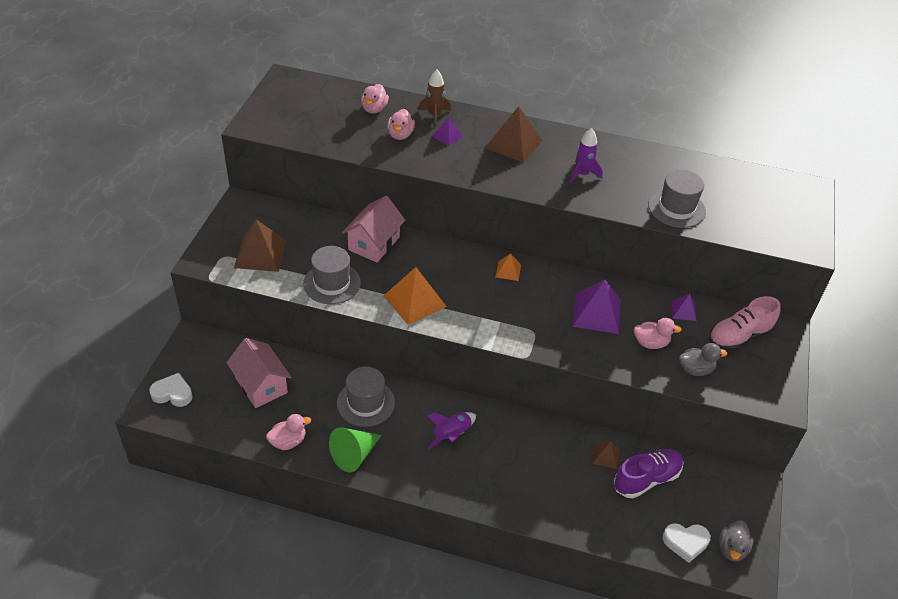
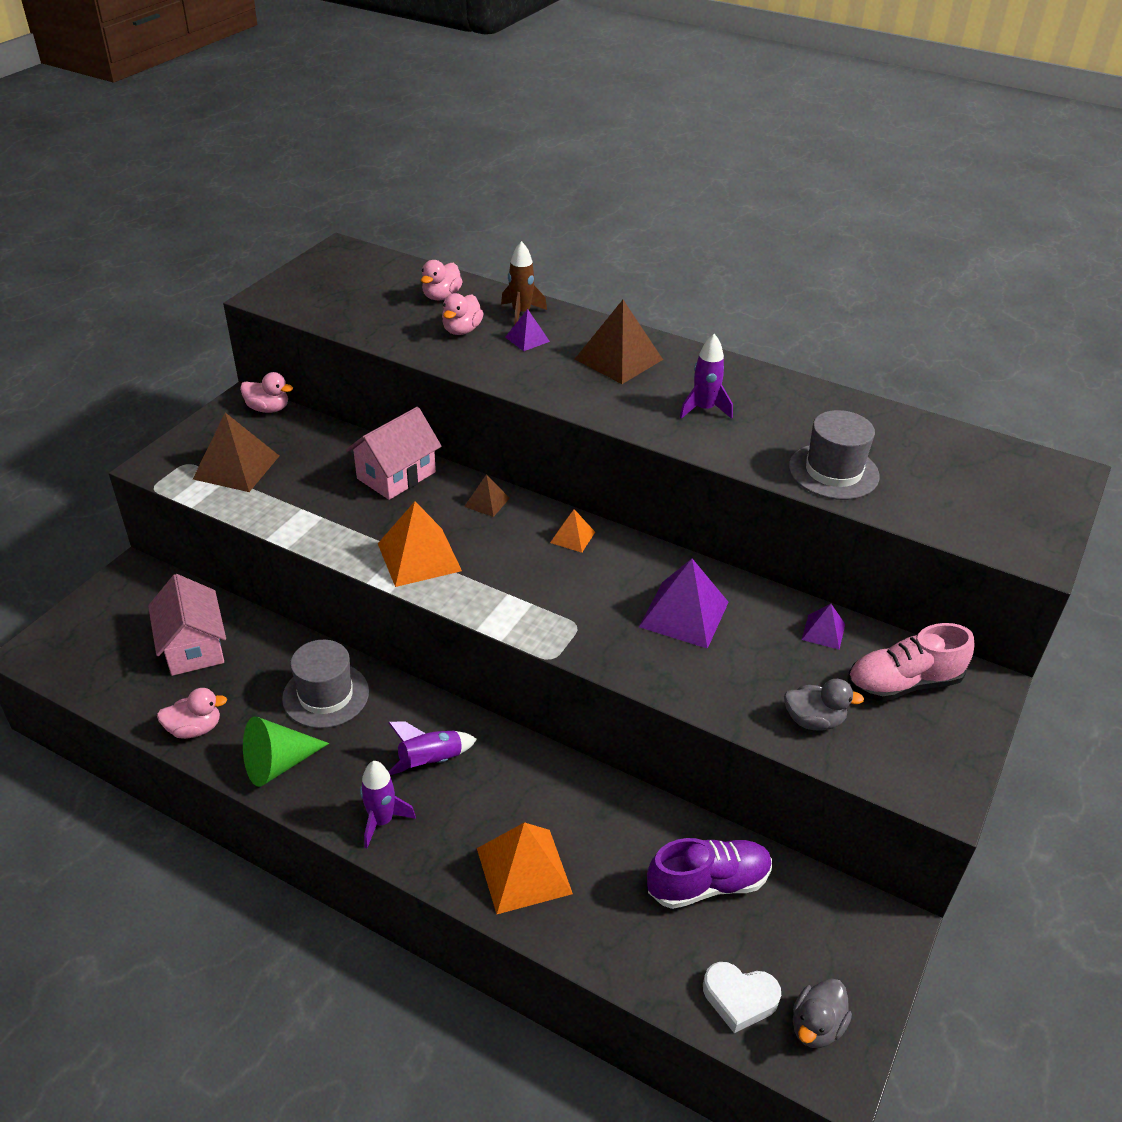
camera: 15 degrees right, 5 degrees down
(172, 393) = (72, 638): white heart -> none
(332, 283) = (314, 517): grey hat -> none
(436, 479) = (382, 821): none -> purple rocket
(536, 493) = (524, 870): none -> orange pyramid
(606, 456) = (654, 836): brown pyramid -> brown pyramid (487, 502)
(651, 343) = (754, 670): pink duck -> pink duck (268, 409)

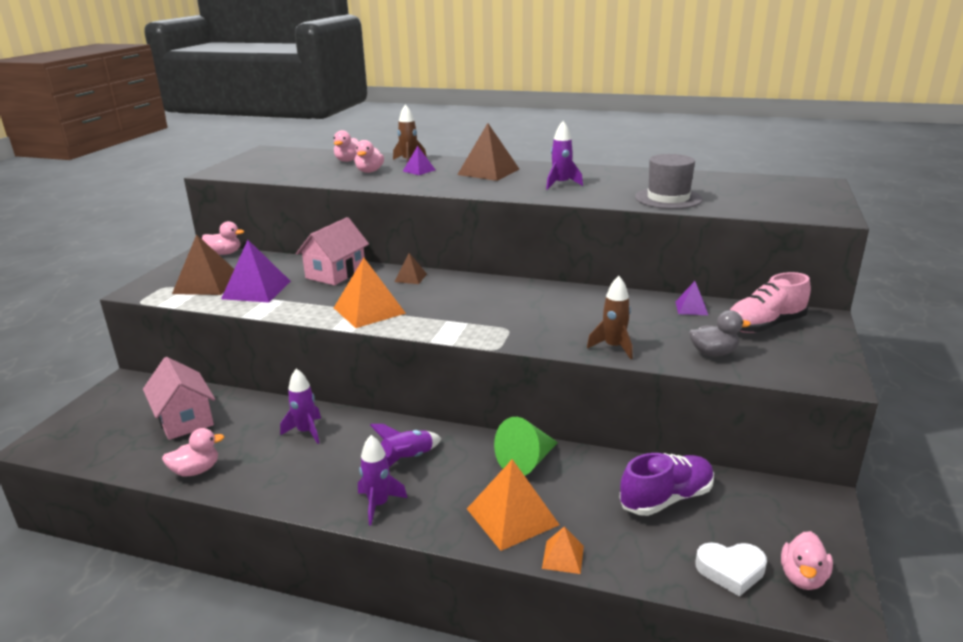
camera: 10 degrees left, 15 degrees down
(278, 764) = (276, 482): green cone -> green cone (526, 461)
(326, 695) = (306, 432): grey hat -> purple rocket
(572, 537) = (483, 286): orange pyramid -> orange pyramid (563, 557)
(684, 614) = (585, 313): purple pyramid -> purple pyramid (256, 290)
(694, 685) = (613, 347): none -> brown rocket
(816, 1026) = (802, 577): grey duck -> pink duck

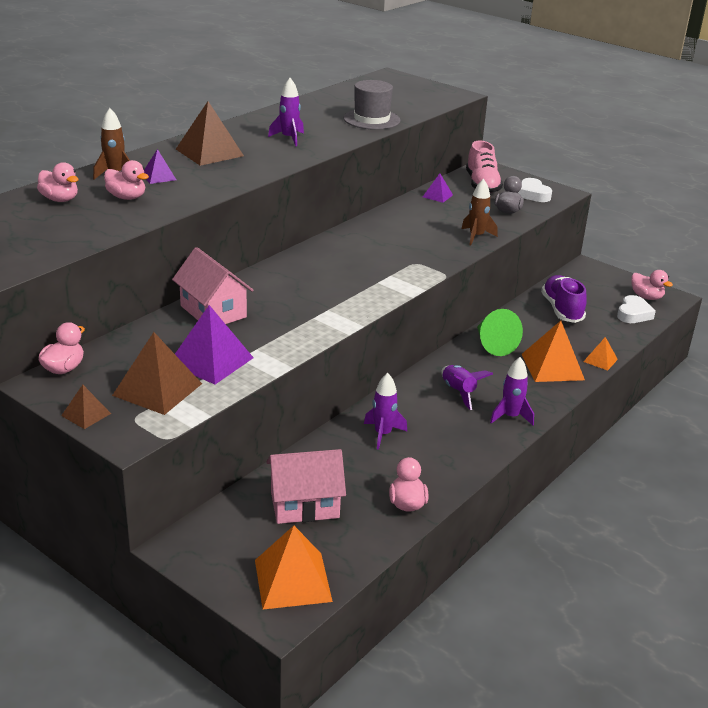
camera: 70 degrees left, 5 degrees up
(369, 310) = (325, 311): orange pyramid -> orange pyramid (293, 580)
(410, 277) = (268, 278): brown pyramid -> brown pyramid (86, 414)
(793, 360) = (533, 194): none -> white heart

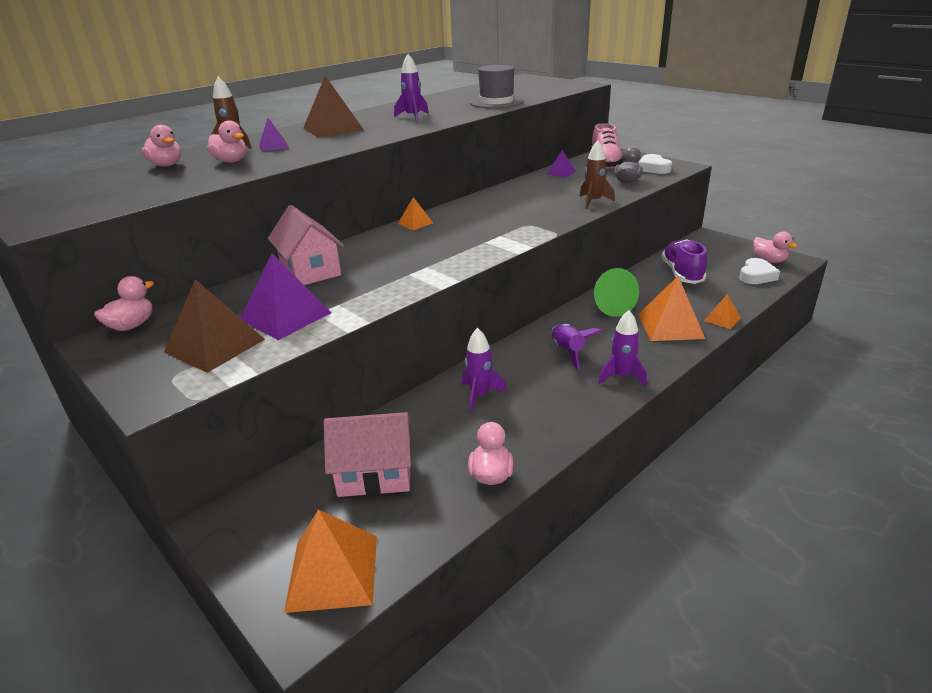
camera: 10 degrees right, 0 degrees up
(86, 414) = (124, 372): brown pyramid -> none
(300, 257) = (415, 223): none -> orange pyramid

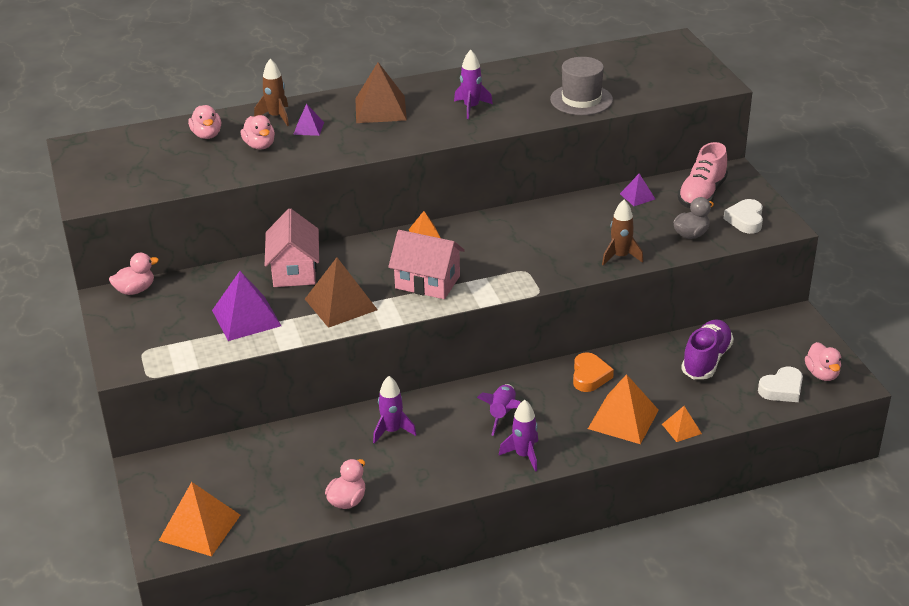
camera: 25 degrees right, 5 degrees up
(214, 345) = (182, 331): brown pyramid -> brown pyramid (340, 304)
(375, 474) = (267, 470): pink house -> pink house (427, 282)
(609, 306) = (590, 376): green cone -> orange heart

